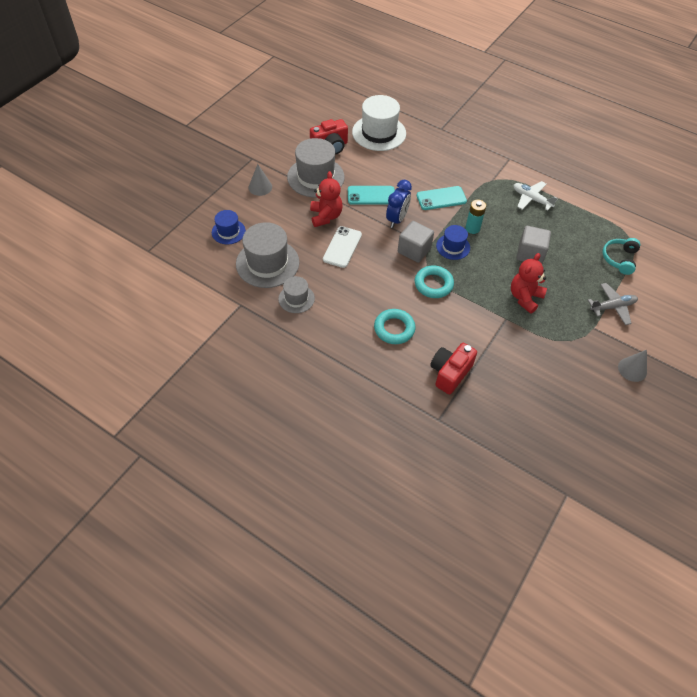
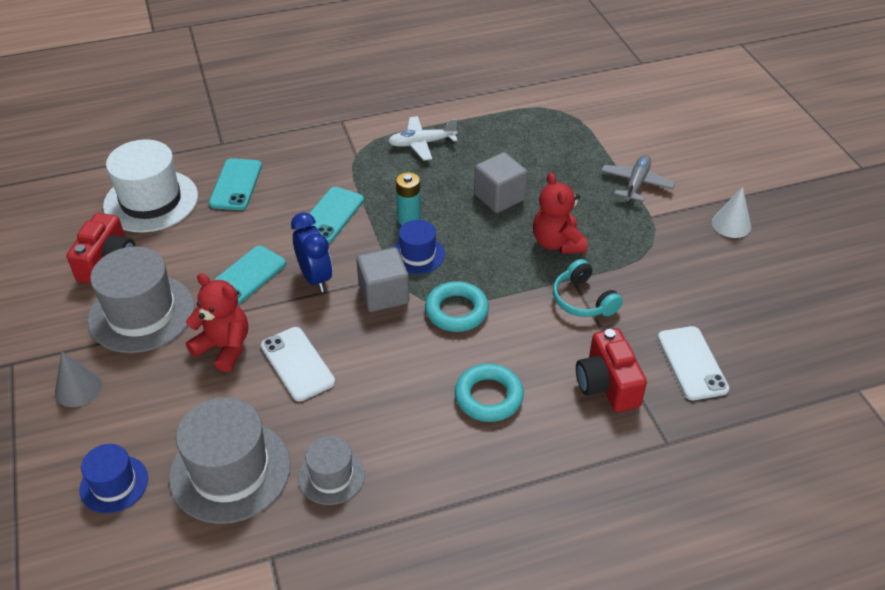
camera: 50 degrees left, 10 degrees down
(421, 152) = (236, 185): none -> turquoise phone
(503, 403) = (691, 363): none -> white phone
(619, 259) = (577, 136): turquoise headphones -> turquoise headphones (583, 300)
(632, 369) = (731, 224): grey cone -> white cone

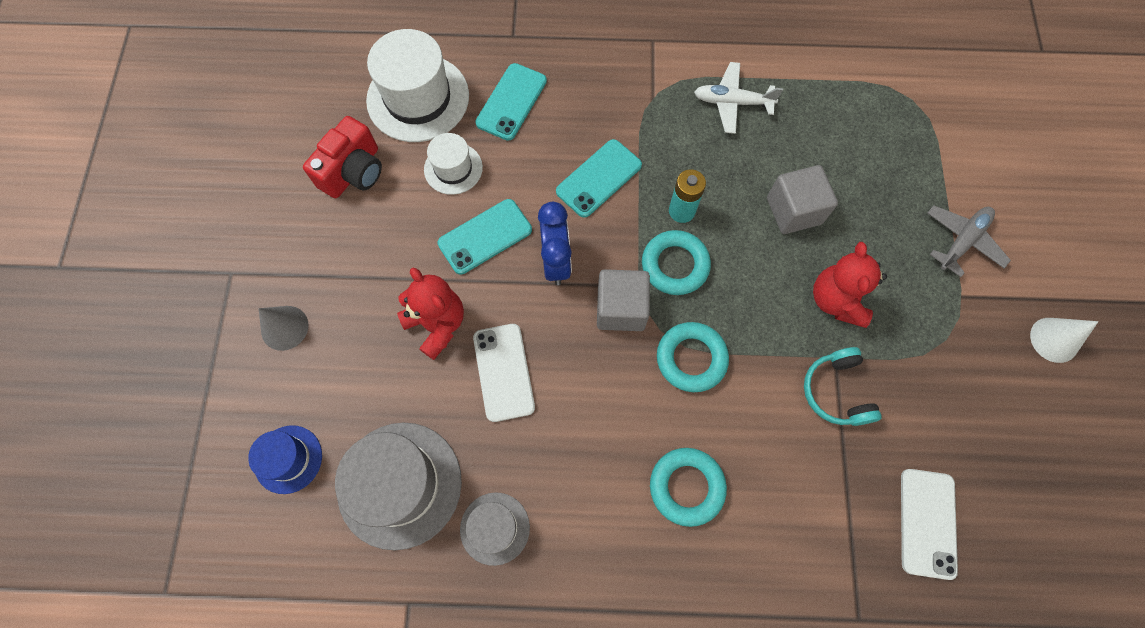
camera: 20 degrees right, 25 degrees up
(141, 313) = (369, 251): grey hat -> none
(200, 239) = (453, 168): none -> white hat
(417, 254) = (675, 265): blue hat -> turquoise ring
(607, 385) = (820, 517): red camera -> none

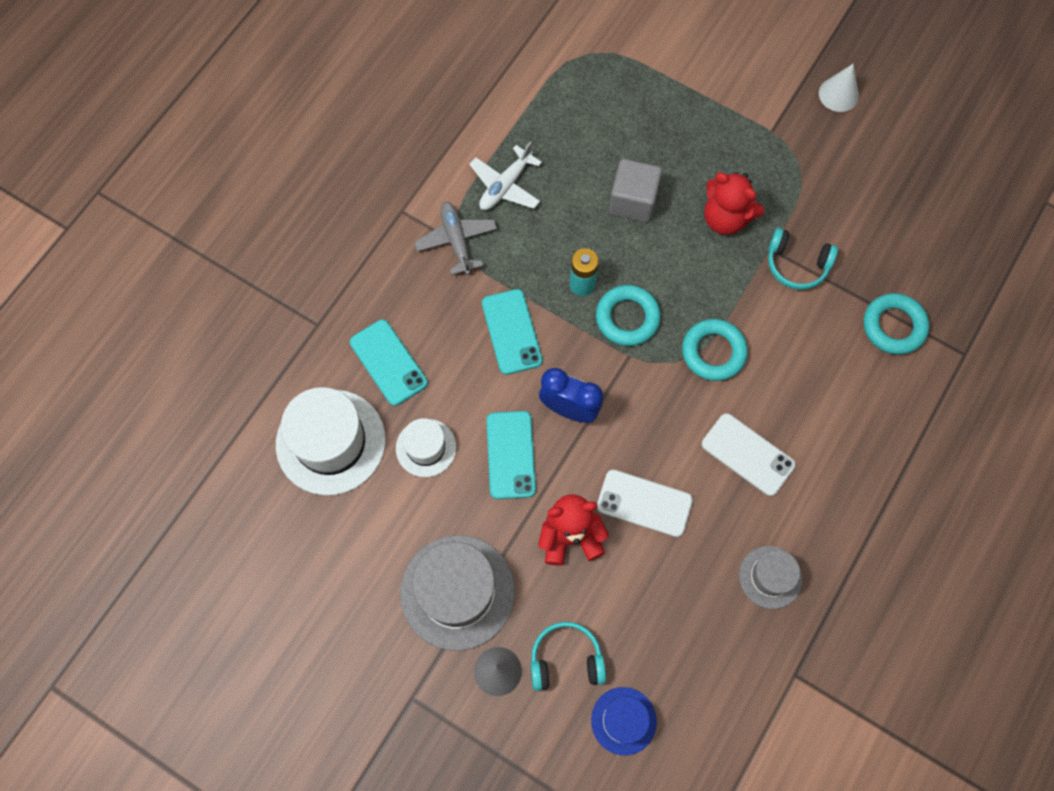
camera: 60 degrees left, 0 degrees up
(321, 379) = (566, 660): none -> turquoise headphones
(353, 171) = (374, 537): red camera -> none
(399, 484) = (695, 636): grey hat -> grey hat (457, 592)
(621, 309) = (641, 381): grey cube -> none
(686, 487) = (812, 415): turquoise ring -> turquoise ring (893, 326)
(927, 523) = (922, 266): white phone -> white phone (747, 455)
(962, 241) = (729, 101): grey plane -> grey plane (456, 241)

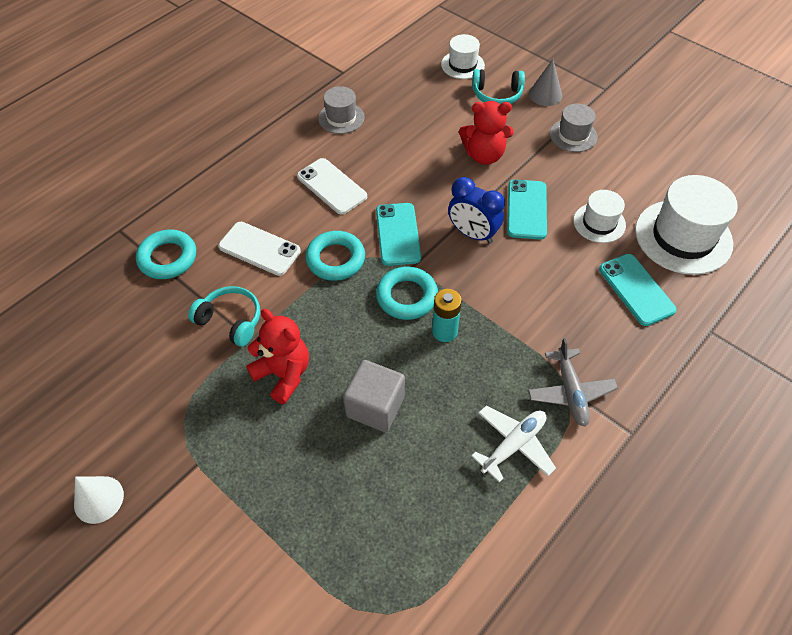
camera: 170 degrees left, 15 degrees down
(457, 592) = (573, 135): grey hat -> grey hat, size x0.55
(511, 332) = (518, 299): turquoise phone -> turquoise phone (398, 234)
(623, 721) = (462, 65): blue hat -> white hat
(644, 503) = (423, 167): white phone -> white phone (259, 249)

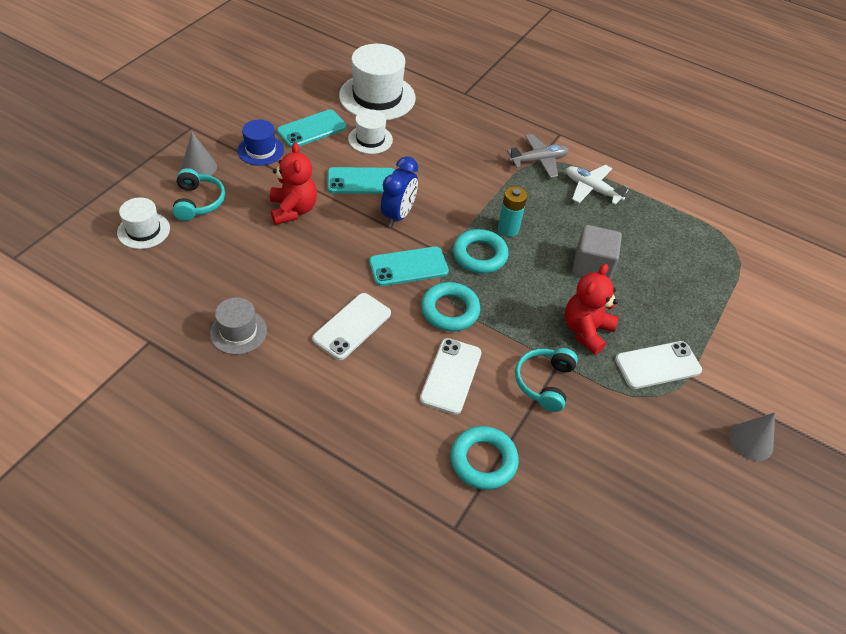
camera: 105 degrees left, 5 degrees down
(98, 499) = (751, 441): white cone -> grey cone
(220, 434) = (658, 365): none -> white phone
(573, 135) = (260, 150): grey hat -> blue hat
(636, 289) = (436, 124): turquoise phone -> turquoise phone (312, 129)

